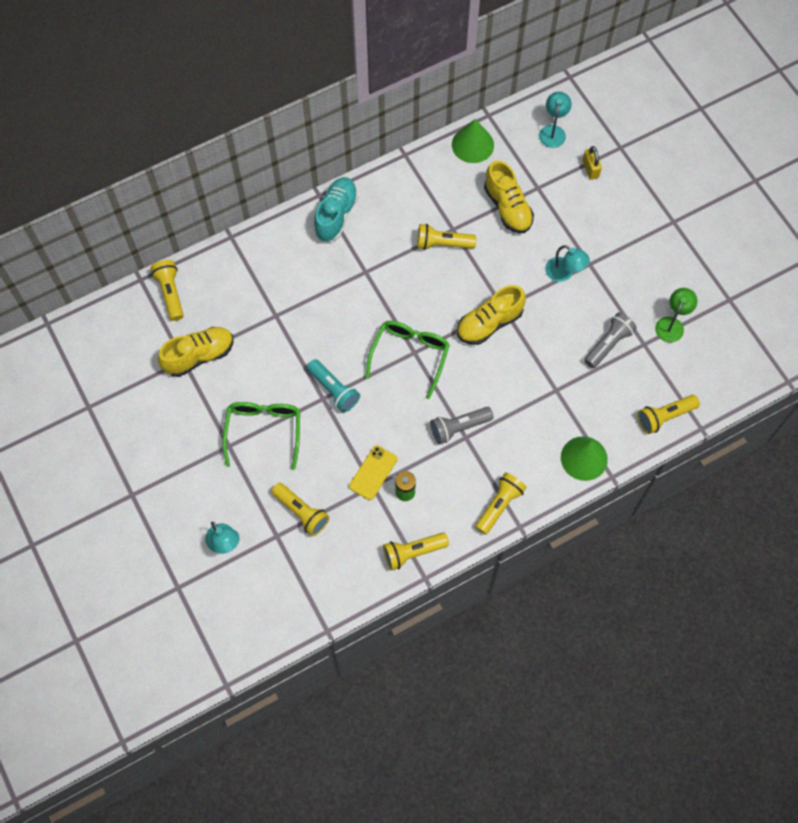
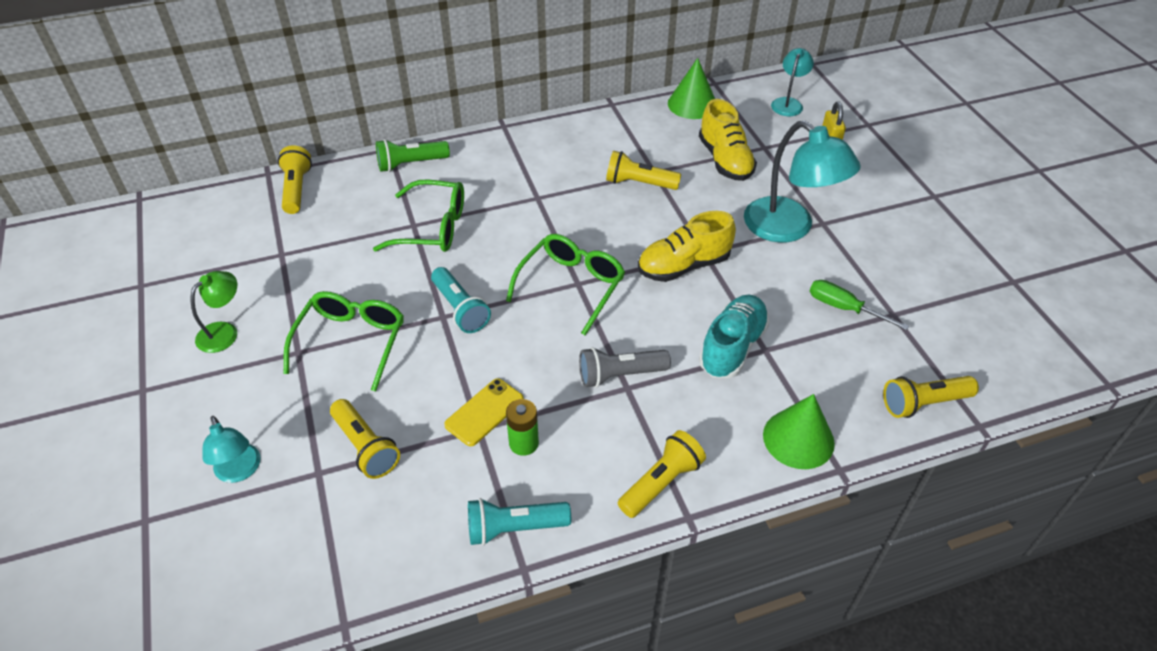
camera: 10 degrees right, 20 degrees down
(199, 356) = (303, 252): yellow shoe -> none
(254, 251) = (410, 164): none -> green flashlight
(292, 316) = (433, 227): none -> green glasses
(336, 215) = (518, 144): turquoise shoe -> turquoise shoe (732, 347)
(413, 552) = (514, 528): yellow flashlight -> turquoise flashlight
(564, 273) = (789, 228): turquoise lamp -> turquoise lamp, size x1.87
(608, 344) = (843, 308): grey flashlight -> green screwdriver
(672, 324) = (933, 298): green lamp -> green lamp (224, 332)

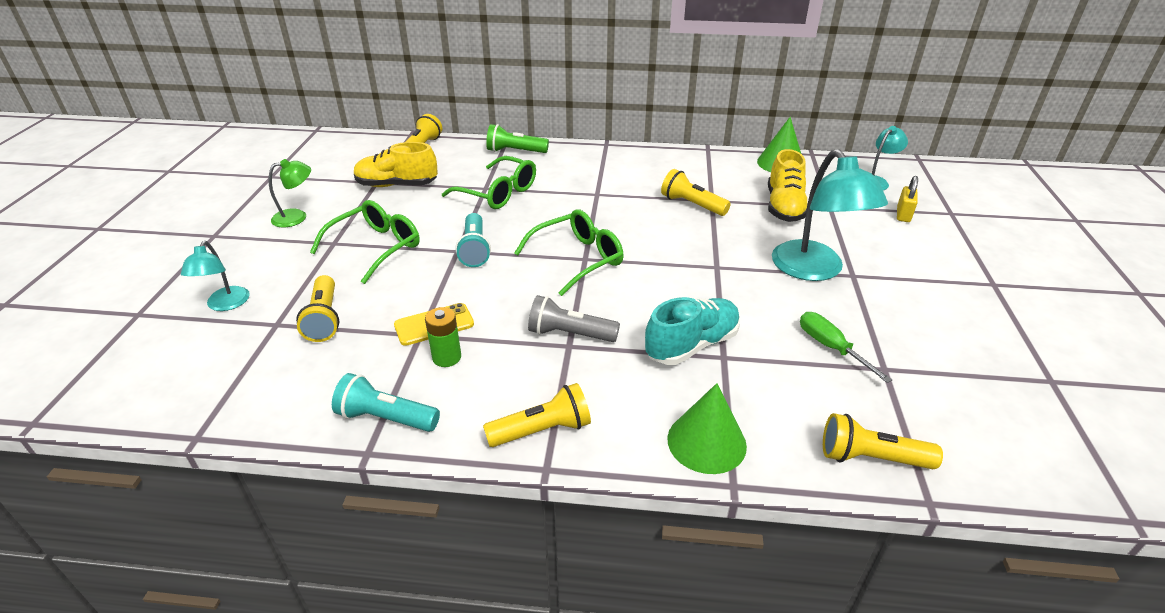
camera: 25 degrees right, 10 degrees down
(683, 266) = (689, 271): yellow shoe -> yellow shoe (397, 185)

